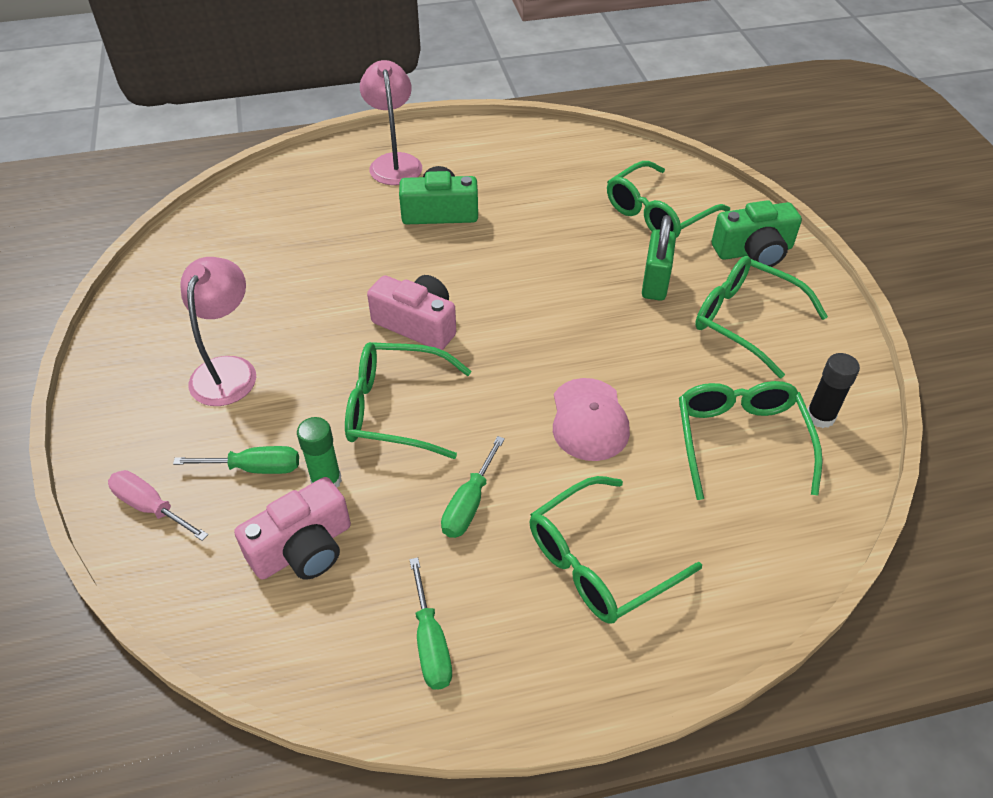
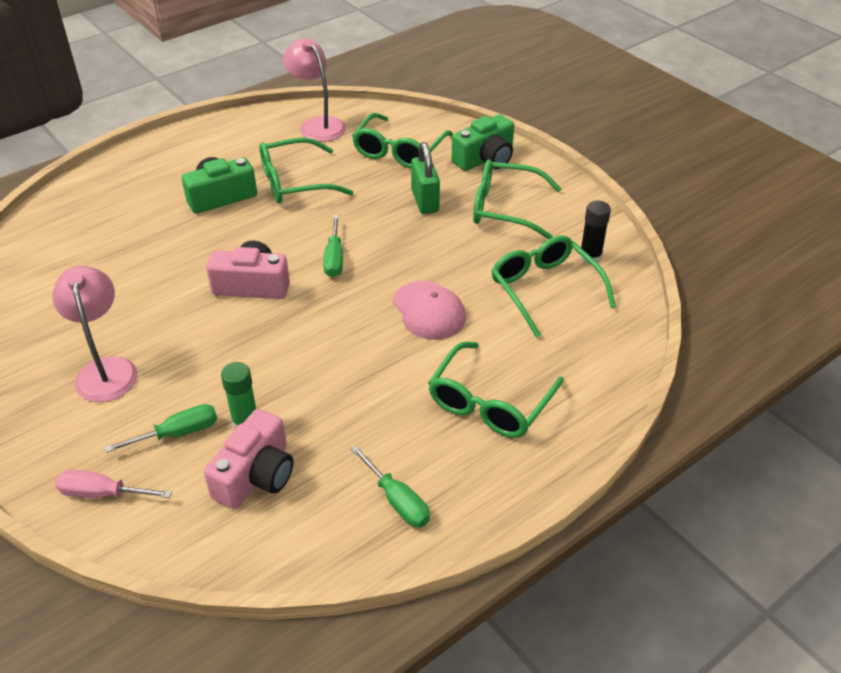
camera: 25 degrees left, 5 degrees down
(394, 162) = (156, 168): pink lamp -> pink lamp (317, 125)
(395, 409) = (271, 352): green glasses -> green glasses (295, 182)
(469, 503) = (371, 398): green screwdriver -> green screwdriver (334, 258)

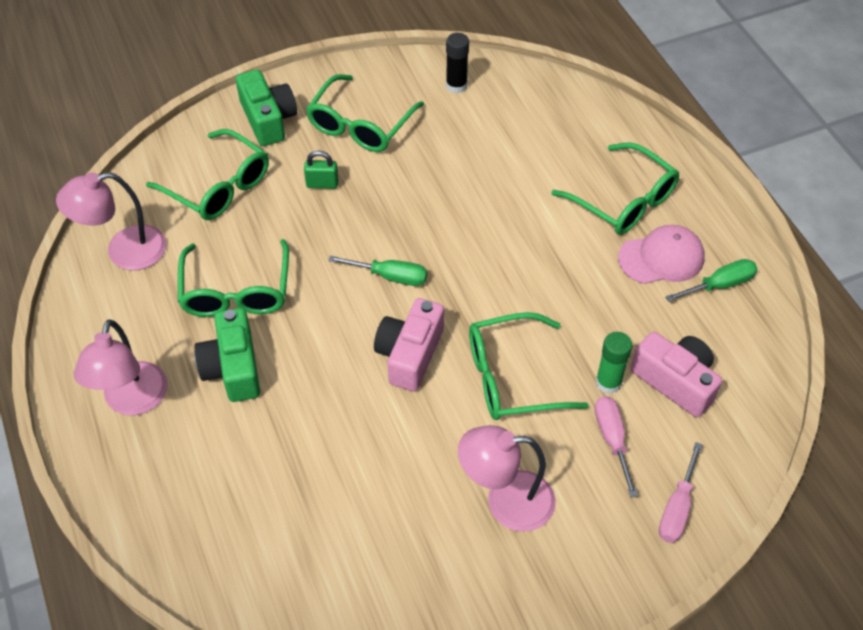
camera: 75 degrees left, 10 degrees up
(177, 433) = (612, 440): green screwdriver -> pink screwdriver
(183, 159) = (132, 401): none -> pink lamp
(425, 201) = (322, 184): green padlock -> green padlock, size x0.64
(428, 310) = (495, 217): pink cap -> pink cap (661, 258)
(545, 289) = (491, 128): green glasses -> green glasses (512, 377)

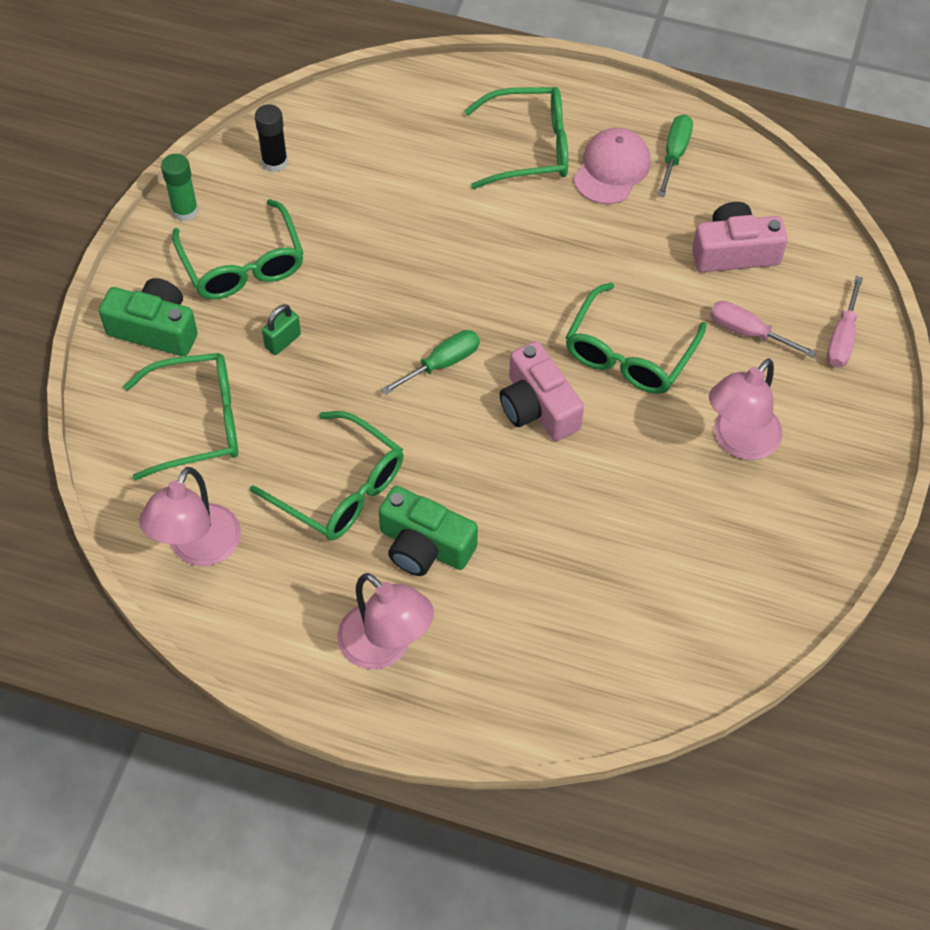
camera: 50 degrees left, 5 degrees up
(608, 382) = (694, 294): green glue stick -> green glue stick (185, 211)
(677, 508) = (842, 338): pink screwdriver -> pink screwdriver turned 45 degrees clockwise

